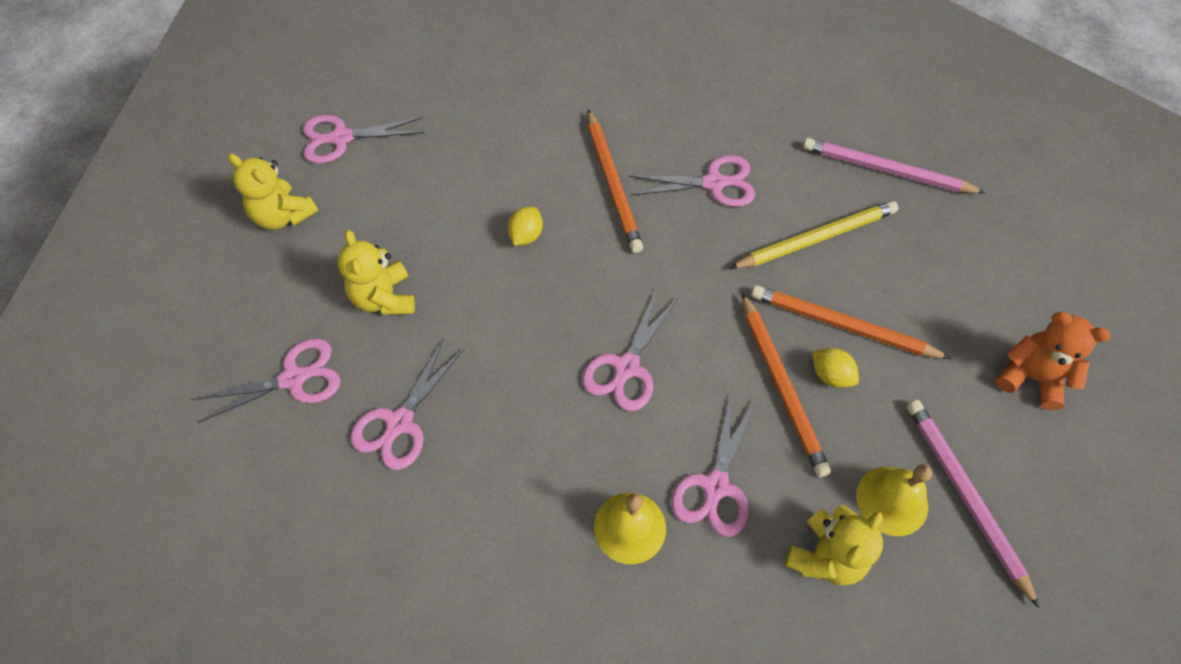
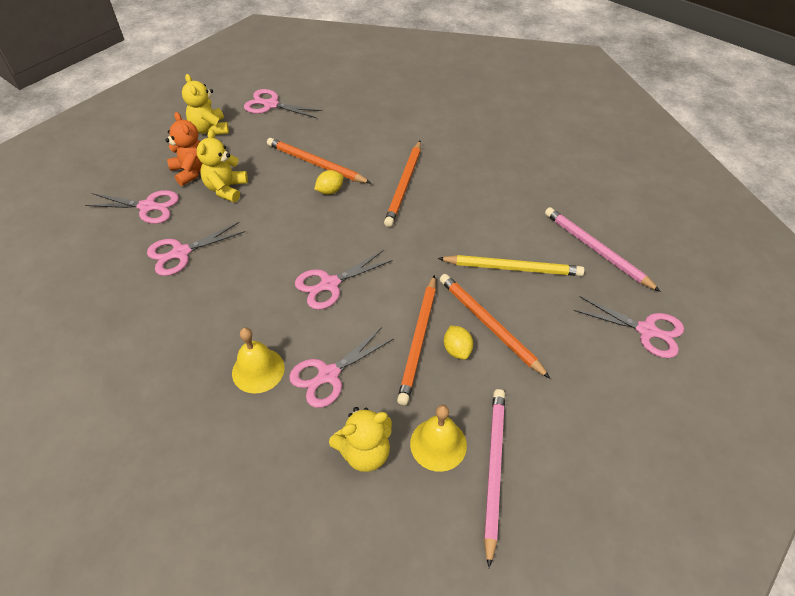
camera: 30 degrees right, 10 degrees down
(476, 203) = (316, 164): none -> orange pencil
(713, 183) = (468, 210): pink scissors -> pink scissors (646, 330)
(1030, 377) = (606, 421): orange teddy bear -> orange teddy bear (191, 171)

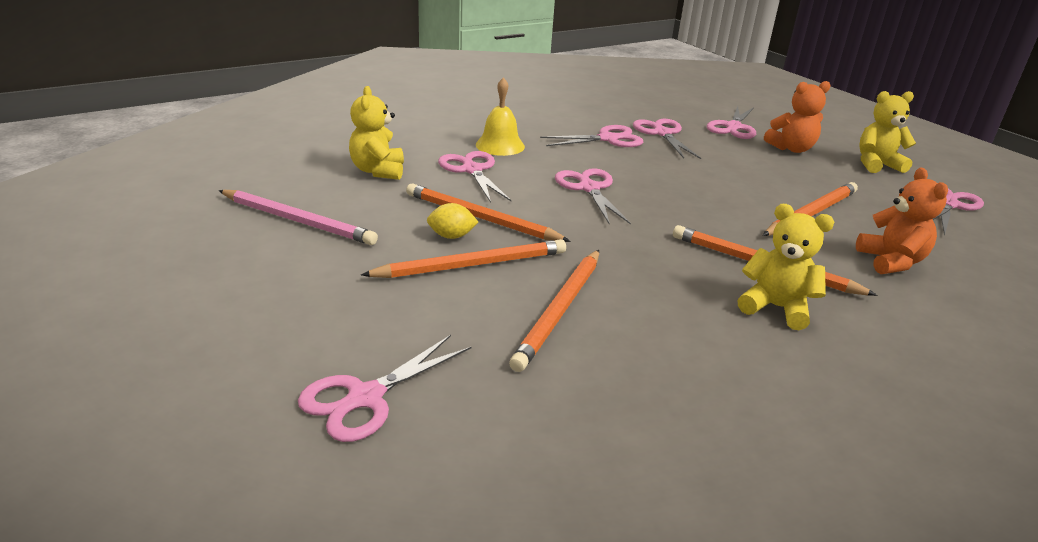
camera: 105 degrees right, 20 degrees down
(210, 290) = (607, 139): none -> pink scissors
(226, 189) = (760, 160): yellow teddy bear -> yellow teddy bear (776, 308)
(330, 191) = (753, 213): yellow lemon -> none
(368, 134) = (891, 262): none -> orange teddy bear
(438, 444) = (352, 202): yellow bell -> none
(512, 268) = (560, 310): yellow pencil -> orange pencil
(596, 250) = (563, 411): pink pencil -> none

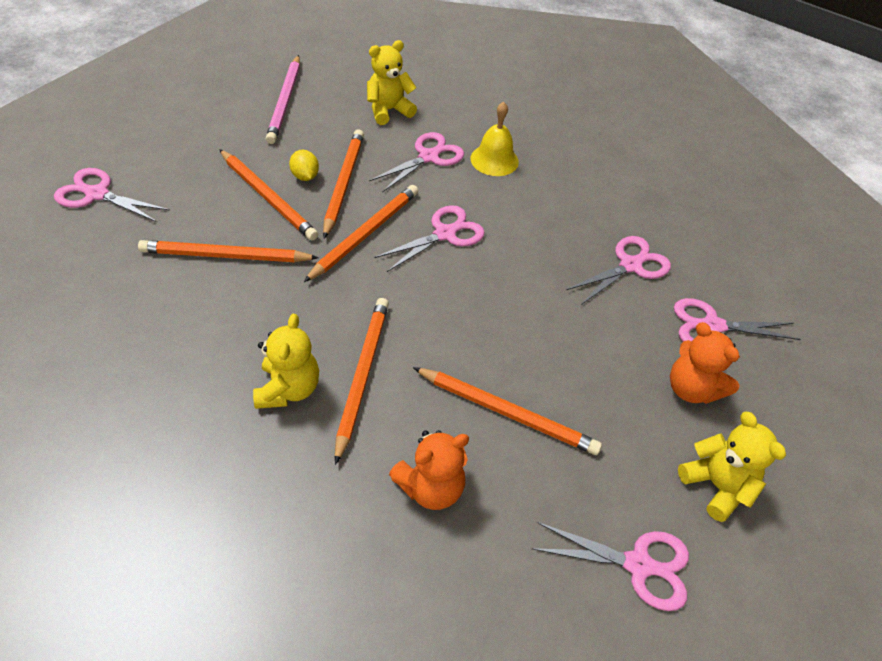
camera: 65 degrees right, 20 degrees up
(568, 224) = (365, 234): none -> orange pencil
(607, 139) = (575, 226): pink scissors -> none

